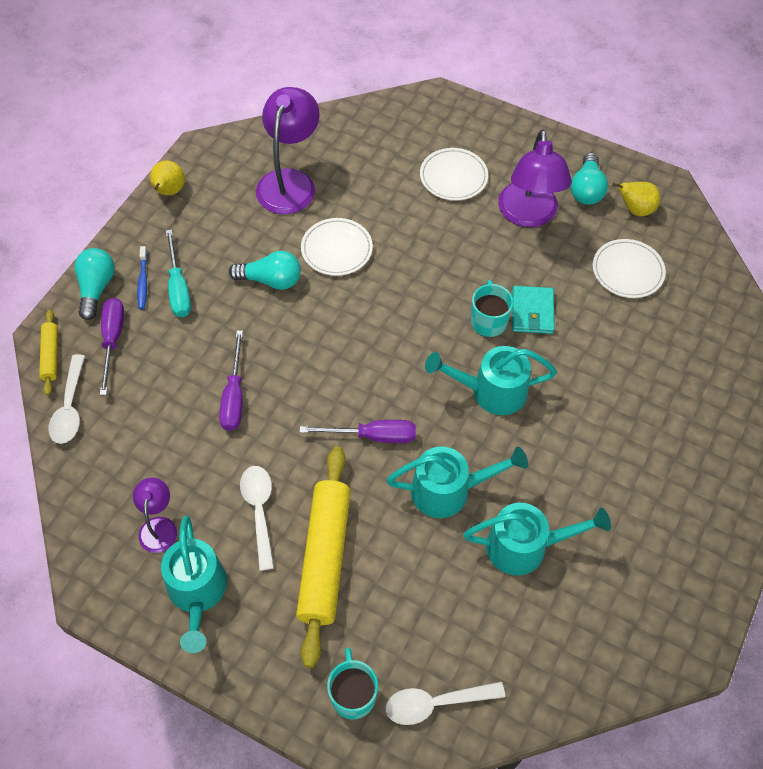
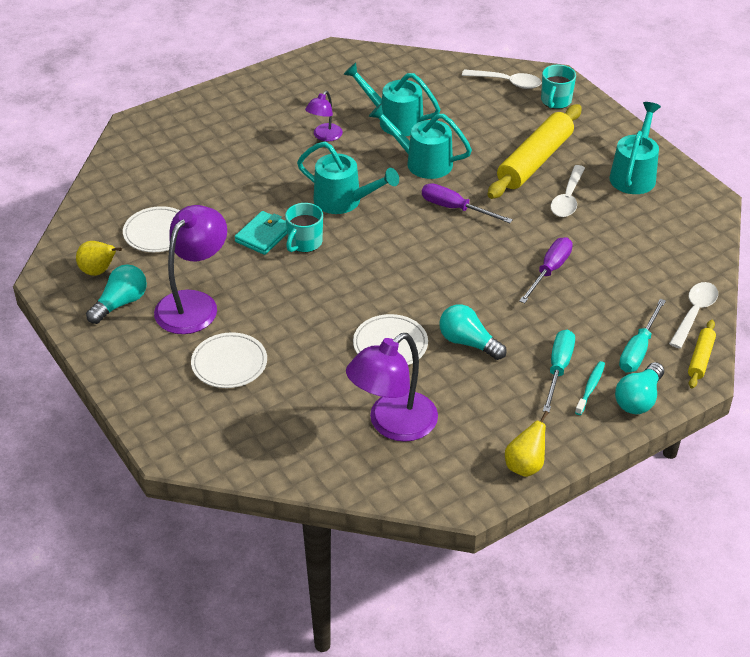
camera: 150 degrees left, 15 degrees down
(112, 340) = (638, 349): purple screwdriver -> turquoise screwdriver
(143, 281) = (590, 388): blue toothbrush -> turquoise toothbrush
(159, 526) = (647, 216): purple lamp -> purple lamp (324, 136)

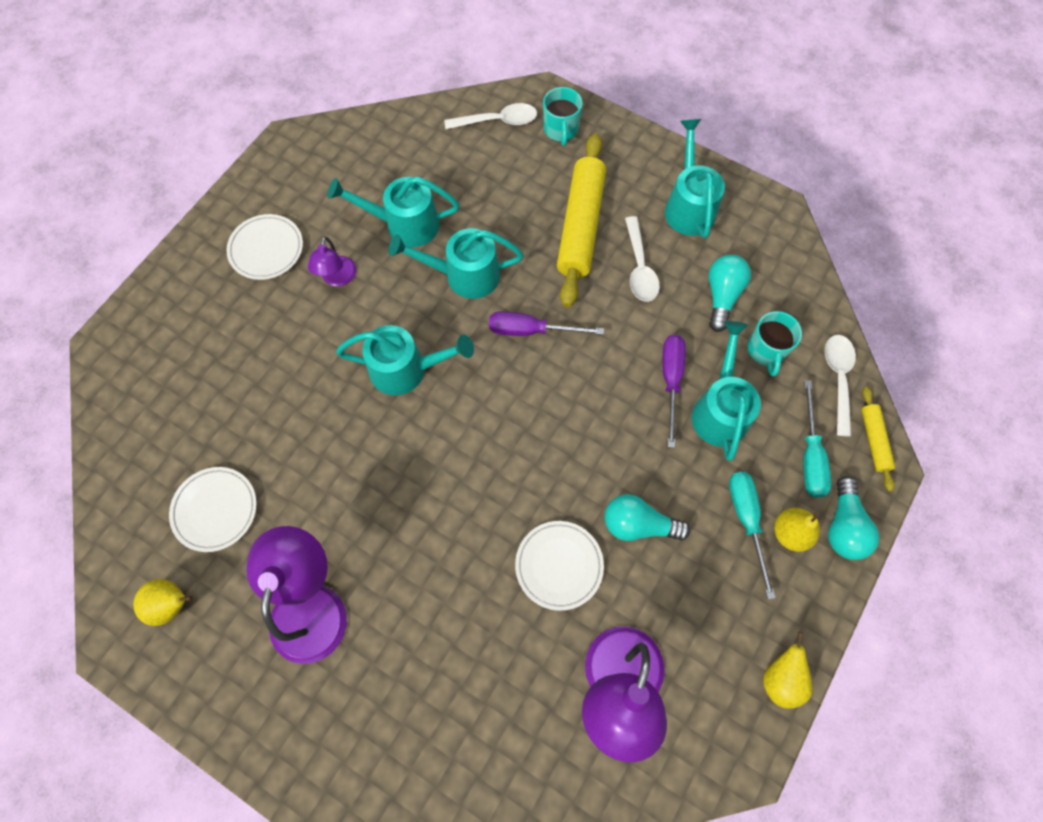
camera: 25 degrees left, 25 degrees up
(120, 303) = (224, 644): turquoise light bulb -> turquoise light bulb (722, 296)
(229, 363) = (396, 679): white plate -> white plate (266, 249)
(263, 235) = (341, 461): turquoise wallet -> none
(304, 243) = (392, 452): turquoise mug -> turquoise mug (766, 350)
(580, 299) = (720, 409): none -> turquoise watering can
(590, 388) = (790, 533): turquoise toothbrush -> yellow pear

